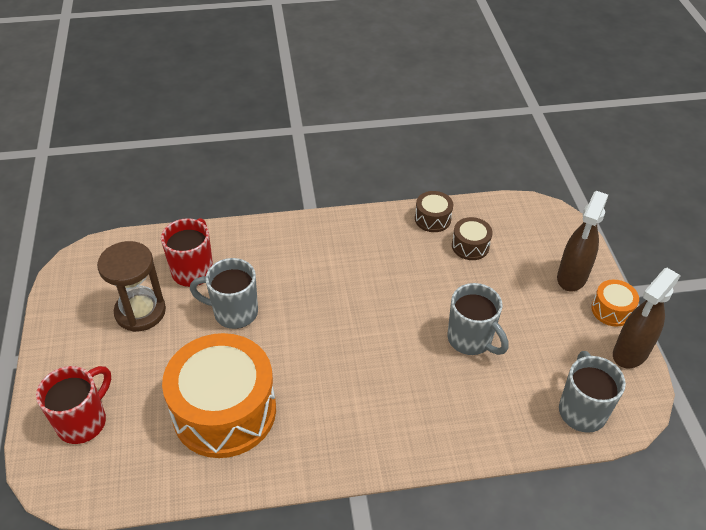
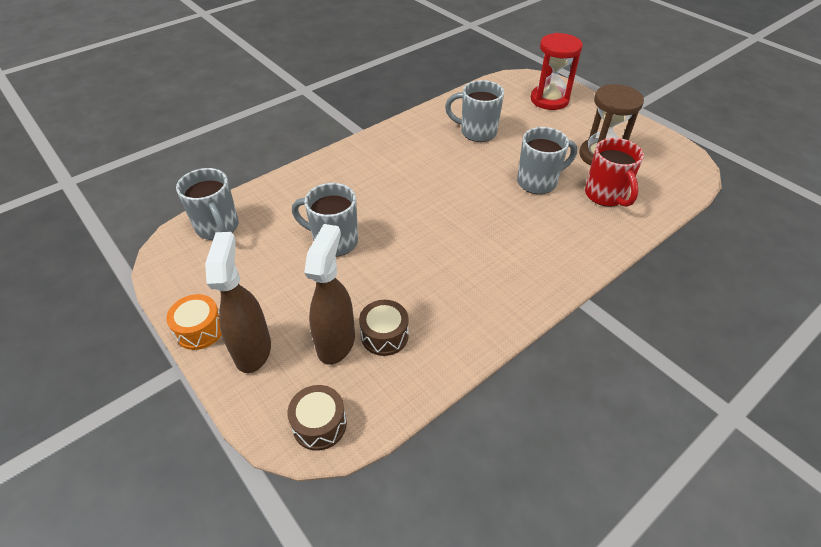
camera: 150 degrees right, 0 degrees up
(83, 421) = (549, 100): red mug -> red hourglass
(224, 411) = (477, 132): orange drum -> grey mug
(432, 219) = (448, 351): brown drum -> brown drum (319, 424)
(630, 353) = (176, 292): brown spray bottle -> brown spray bottle (336, 342)

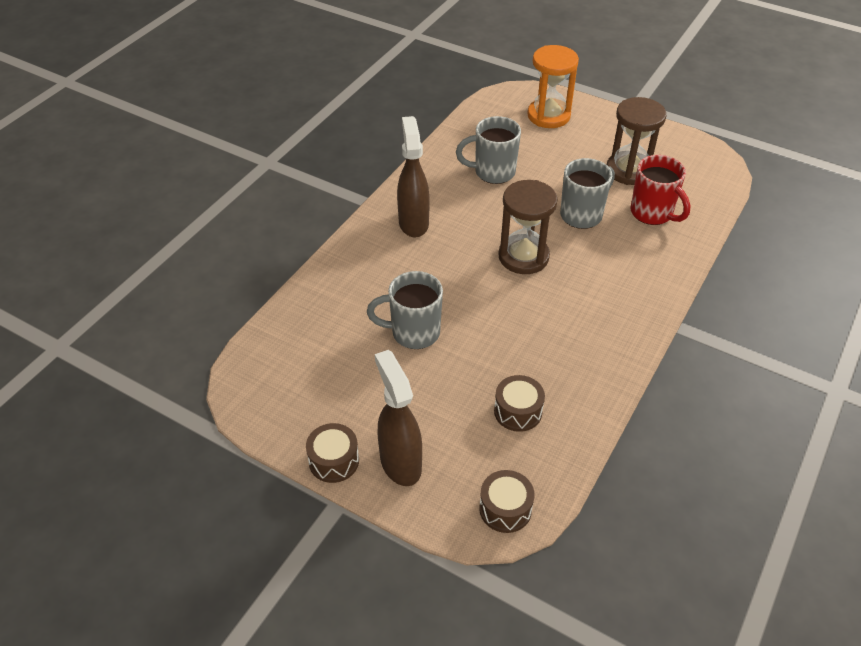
camera: 20 degrees left, 0 degrees up
(200, 330) = (334, 461): orange drum -> brown drum
(218, 228) = (280, 351): grey mug -> none
(336, 342) = (476, 431): brown spray bottle -> brown spray bottle (413, 223)
(465, 204) = (523, 257): none -> brown hourglass
(549, 100) = (548, 116): red hourglass -> orange hourglass

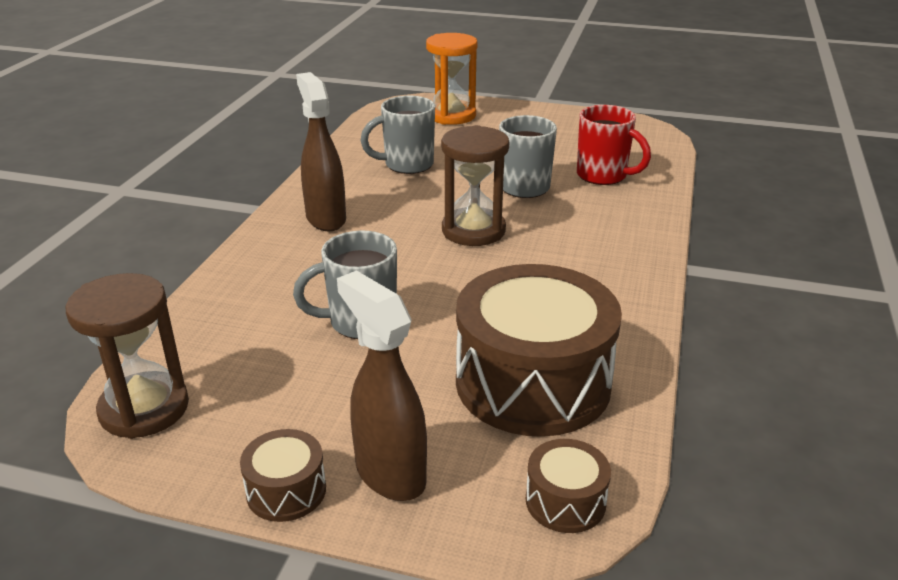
camera: 15 degrees left, 15 degrees down
(518, 411) = (533, 382): brown drum -> brown drum, size x2.29
(629, 170) = (559, 146): brown hourglass -> brown hourglass (144, 409)

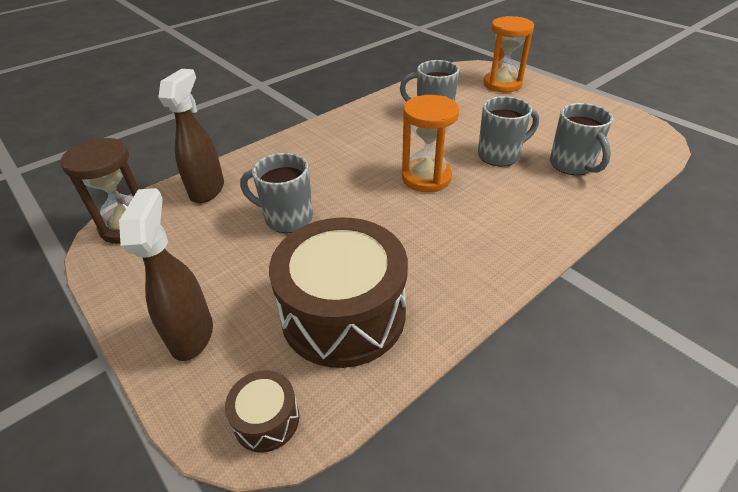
camera: 35 degrees right, 10 degrees up
(286, 491) = (133, 314): brown drum -> none
(325, 219) = (342, 137): brown spray bottle -> brown spray bottle (207, 190)
(473, 230) = (426, 178): brown hourglass -> orange hourglass
(603, 176) = (572, 165): red mug -> grey mug

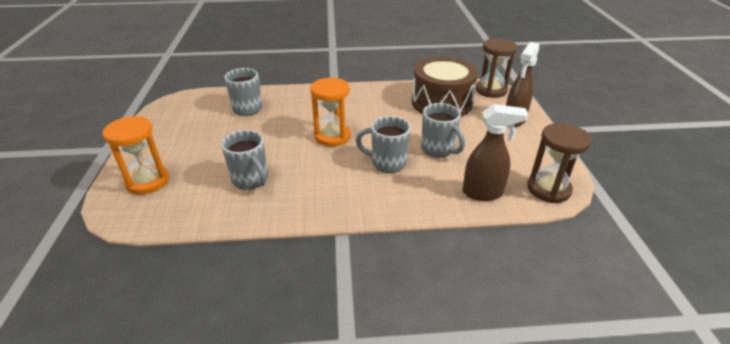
camera: 145 degrees left, 5 degrees down
(207, 190) = (483, 193): brown spray bottle -> brown spray bottle turned 135 degrees counterclockwise
(266, 419) = (491, 90): brown drum -> brown hourglass
(500, 155) = (270, 129): grey mug -> grey mug (387, 163)

